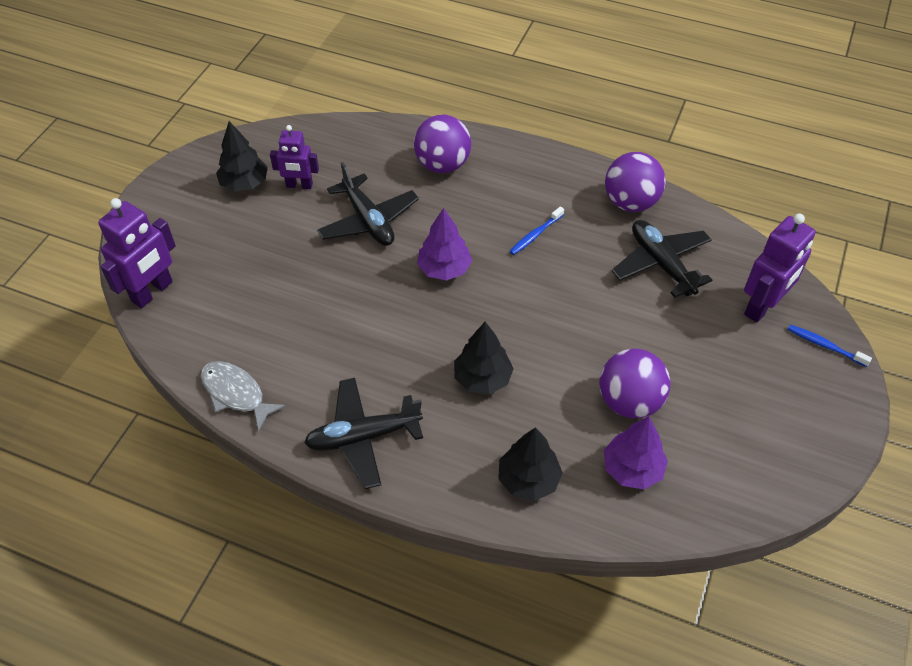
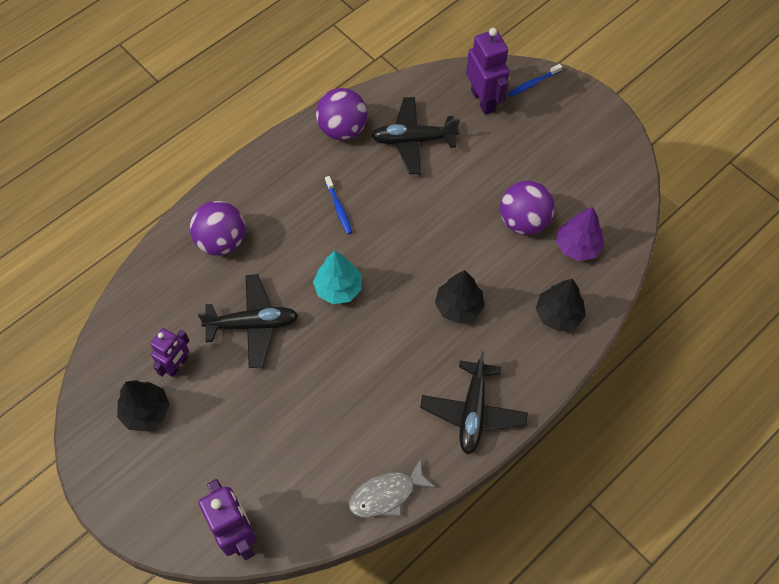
camera: 65 degrees left, 10 degrees up
(444, 269) = (338, 288): purple tree -> turquoise tree

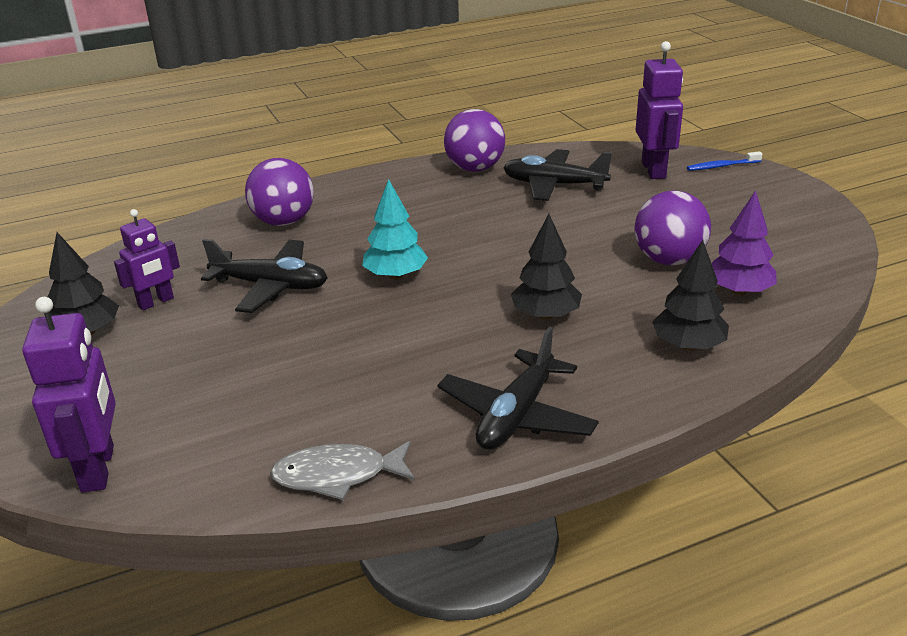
camera: 20 degrees right, 30 degrees down
(339, 208) = (435, 218): blue toothbrush -> none

